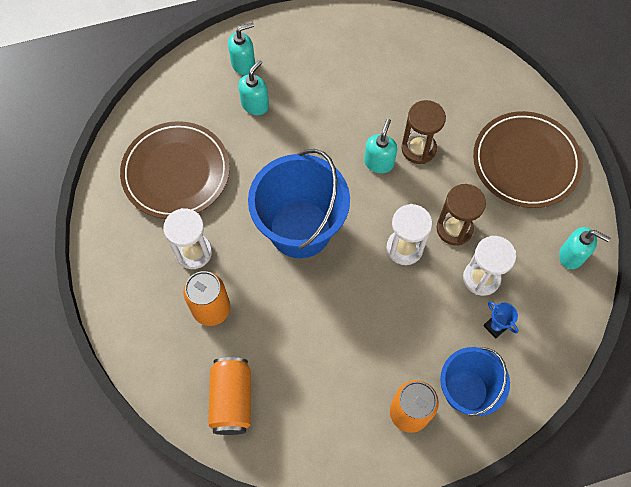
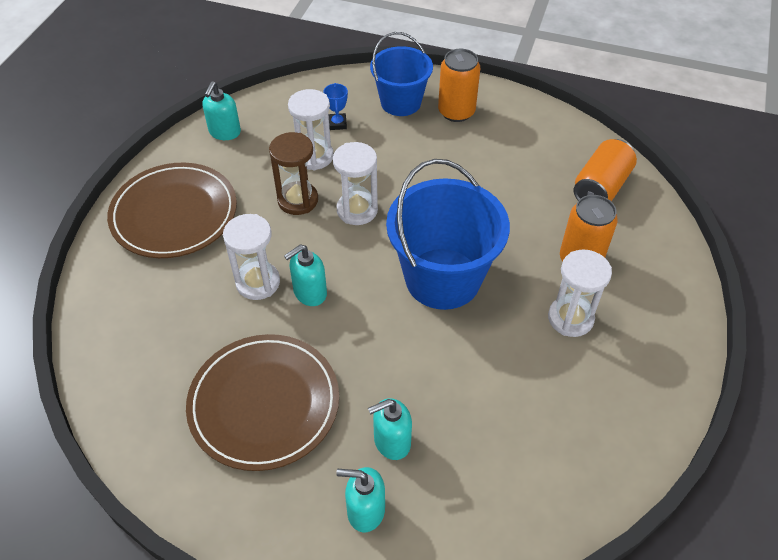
camera: 145 degrees left, 15 degrees down
(176, 172) = (543, 415): brown plate -> brown plate (264, 404)
(418, 149) = (258, 282): brown hourglass -> white hourglass
(572, 255) = (224, 132): turquoise soap dispenser -> turquoise soap dispenser turned 135 degrees counterclockwise

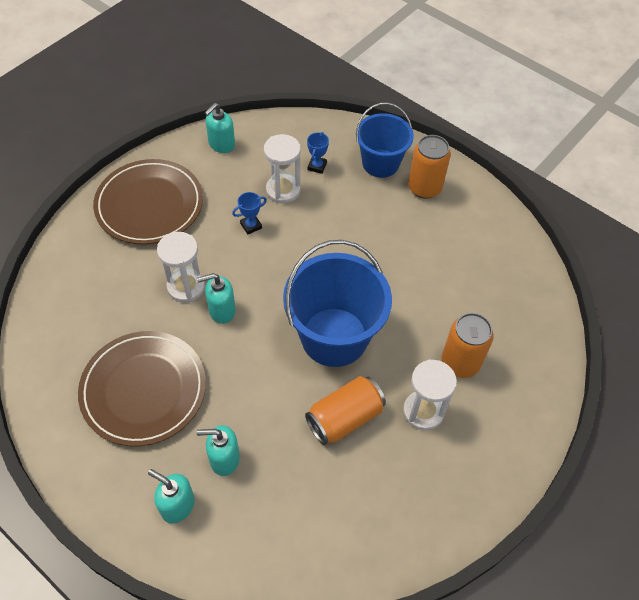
camera: 20 degrees right, 5 degrees up
(298, 200) = (251, 226): brown hourglass -> blue trophy
(357, 210) = (294, 251): white hourglass -> none
(600, 187) = (515, 302): orange can -> orange can (344, 418)

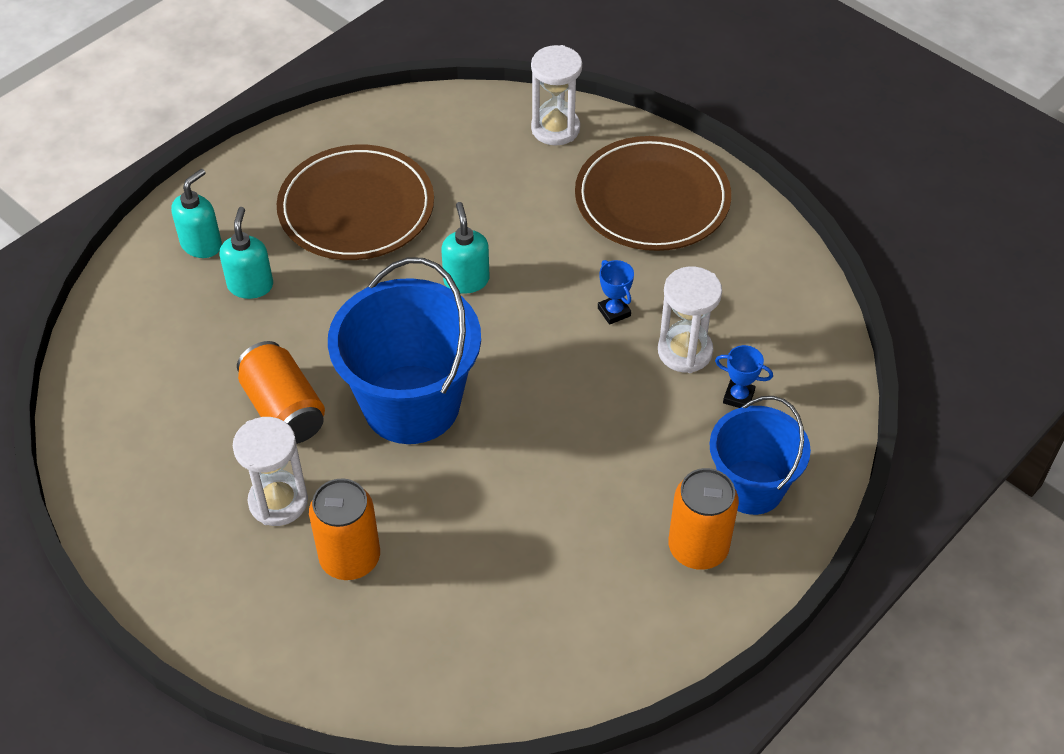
camera: 95 degrees right, 5 degrees down
(186, 287) = (507, 242): white hourglass -> white hourglass (555, 129)
(221, 145) = (776, 276): turquoise soap dispenser -> none

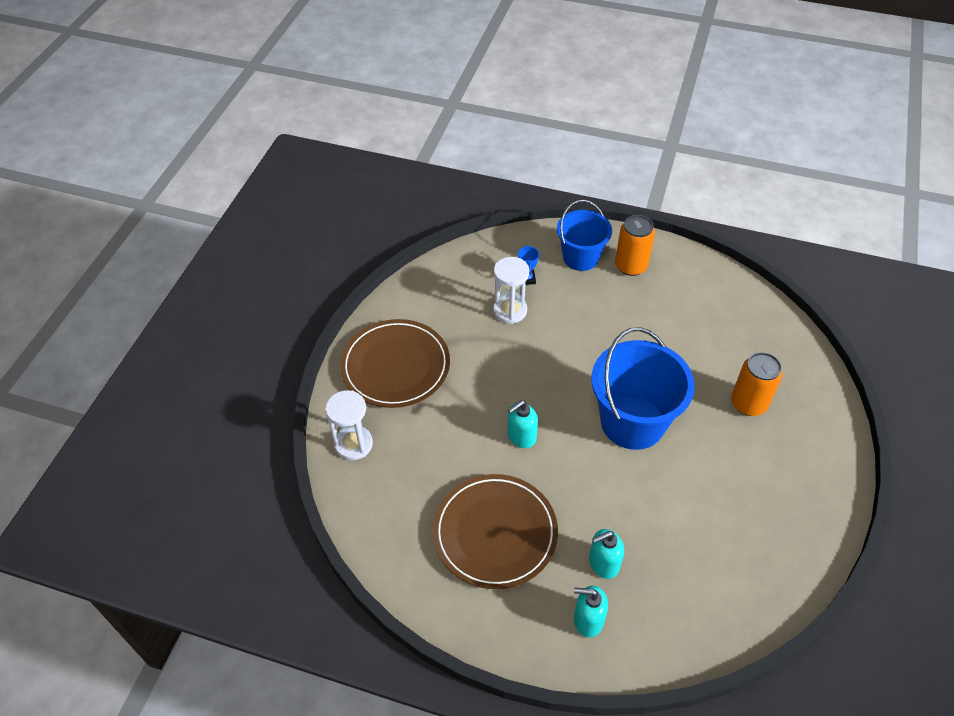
camera: 115 degrees left, 0 degrees up
(278, 501) = (743, 456): white hourglass -> none
(284, 409) = (683, 487): orange can -> none
(614, 312) = (501, 352): blue trophy -> none

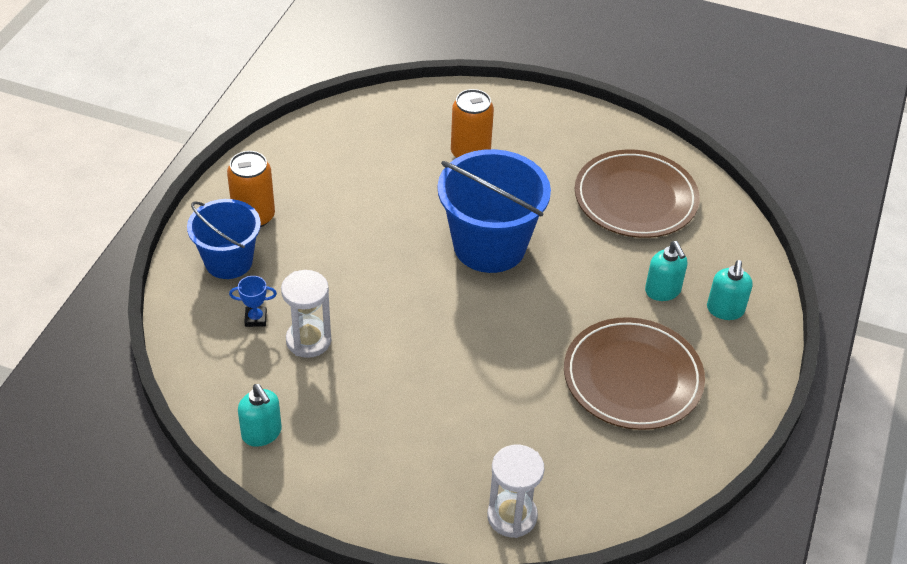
camera: 90 degrees left, 5 degrees down
(395, 366) = (388, 468): brown plate -> brown plate (635, 198)
(521, 436) = (505, 344): turquoise soap dispenser -> turquoise soap dispenser (262, 433)

